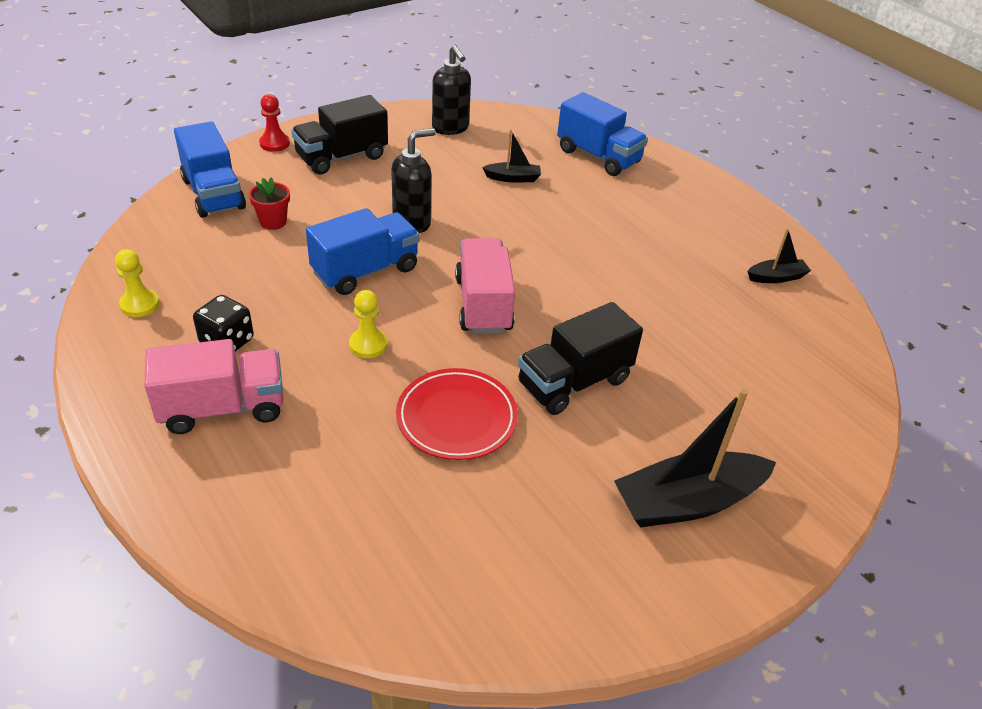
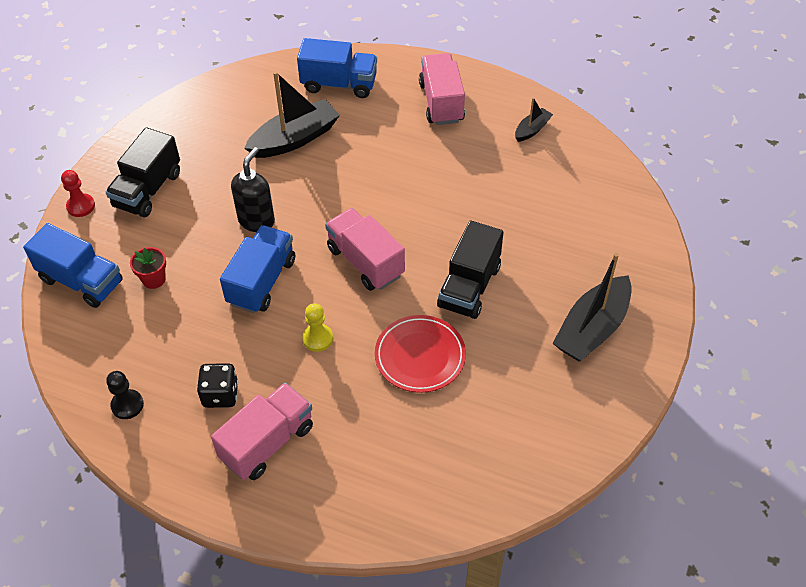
camera: 30 degrees left, 10 degrees up
(140, 304) = (127, 405): yellow pawn -> black pawn
(450, 128) = (206, 115): black soap dispenser -> none
(513, 178) = (294, 139): black boat -> black boat, size x1.98
(691, 212) = (441, 102): none -> pink truck

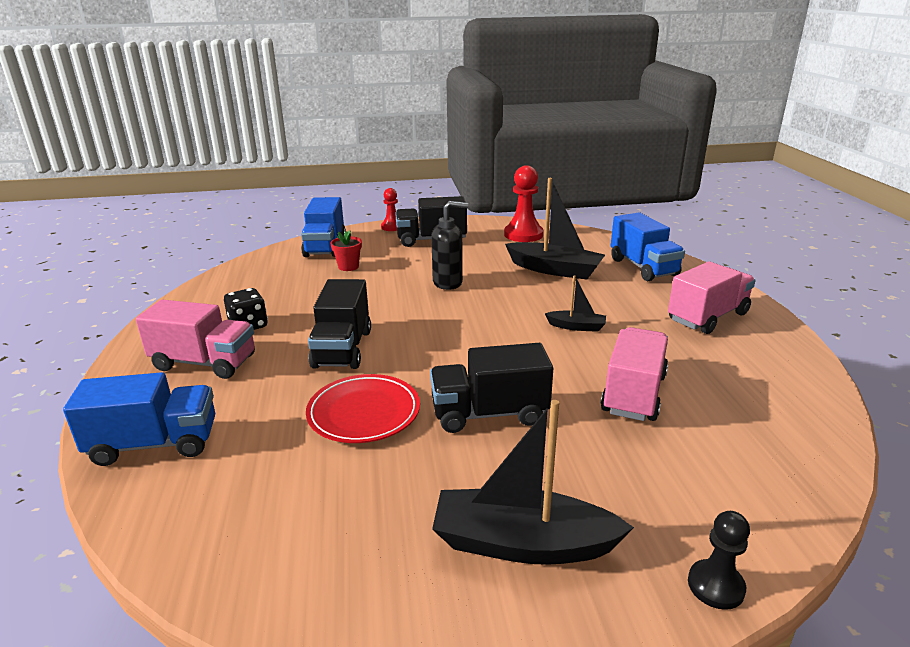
camera: 60 degrees right, 25 degrees down
(127, 405) = (218, 295): black pawn -> black pawn (715, 586)
(202, 118) = (523, 235): none -> red pawn
(261, 281) = (385, 304): blue truck -> blue truck (155, 444)
(317, 338) = (342, 349): yellow pawn -> black truck
(365, 262) = (457, 343): pink truck -> pink truck (633, 394)
(532, 130) = (768, 380): black boat -> black boat (576, 326)

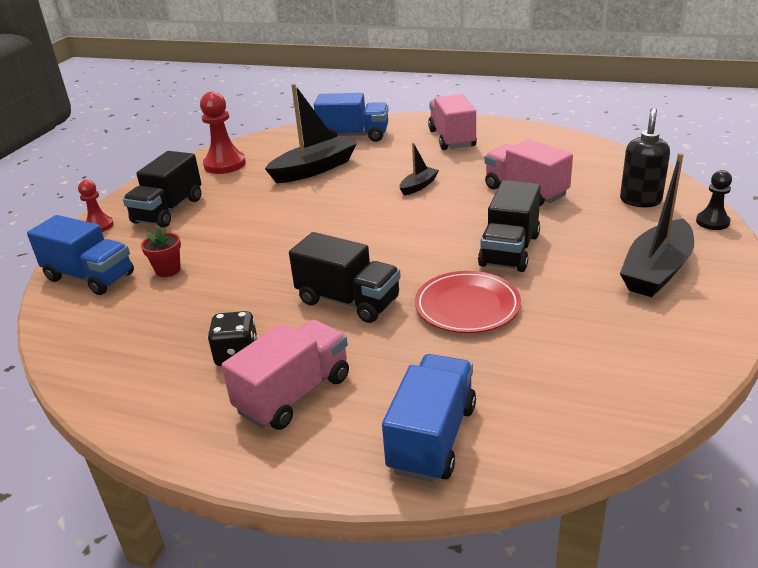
camera: 60 degrees left, 5 degrees up
(448, 283) = (278, 222): black soap dispenser -> black soap dispenser (640, 200)

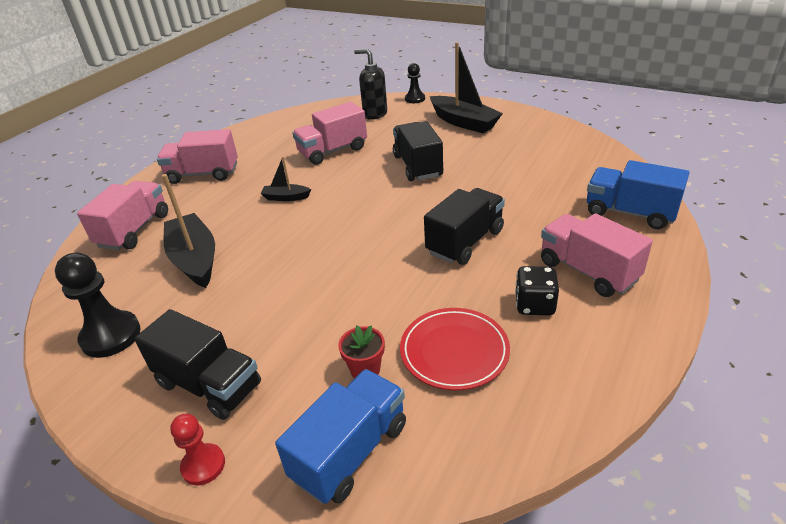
camera: 80 degrees left, 5 degrees up
(225, 164) = (111, 336): red pawn -> black pawn
(354, 136) = (134, 230): blue truck -> pink truck
(418, 186) = (286, 197): black boat -> black boat turned 45 degrees counterclockwise
(467, 306) = (486, 189): red plate -> red plate (454, 351)
(509, 250) = (417, 166): black truck -> black truck turned 135 degrees counterclockwise

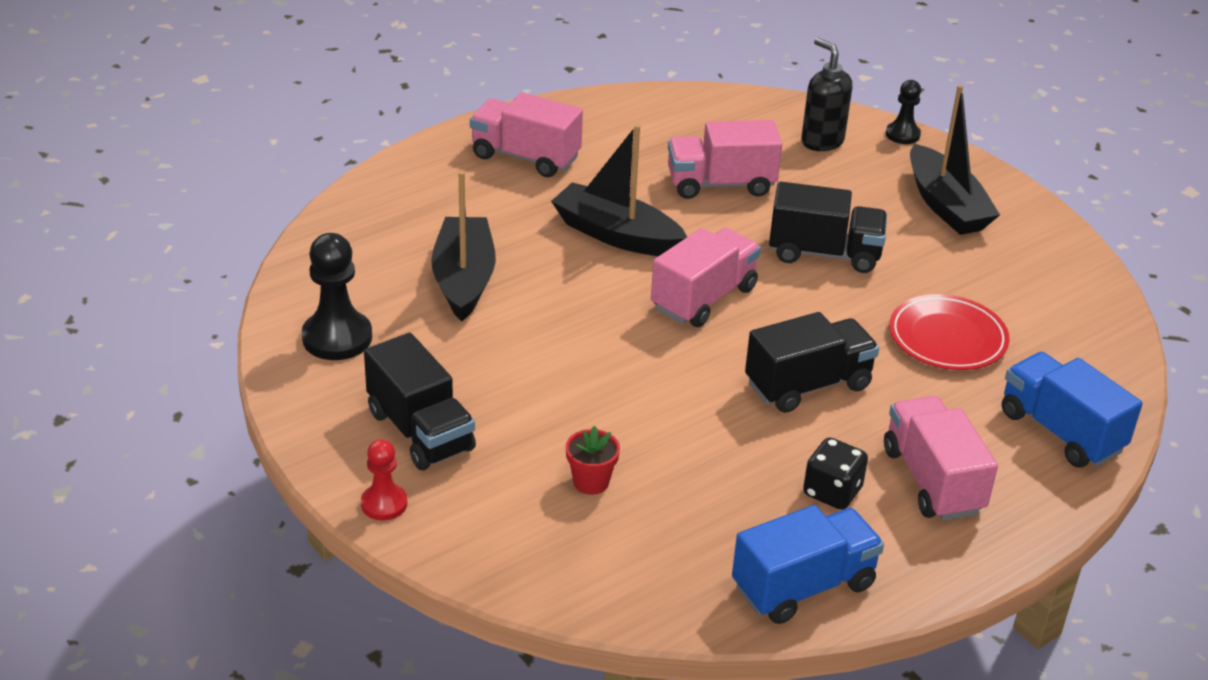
camera: 20 degrees right, 0 degrees up
(134, 230) = (406, 211): pink truck -> pink truck (703, 298)
(286, 197) = (617, 235): black boat -> black boat, size x1.98
(350, 451) = (530, 550): blue truck -> blue truck (803, 586)
(417, 166) = (824, 253): black truck -> black truck turned 90 degrees clockwise
(454, 351) = (700, 503): red plate -> red plate (947, 338)

